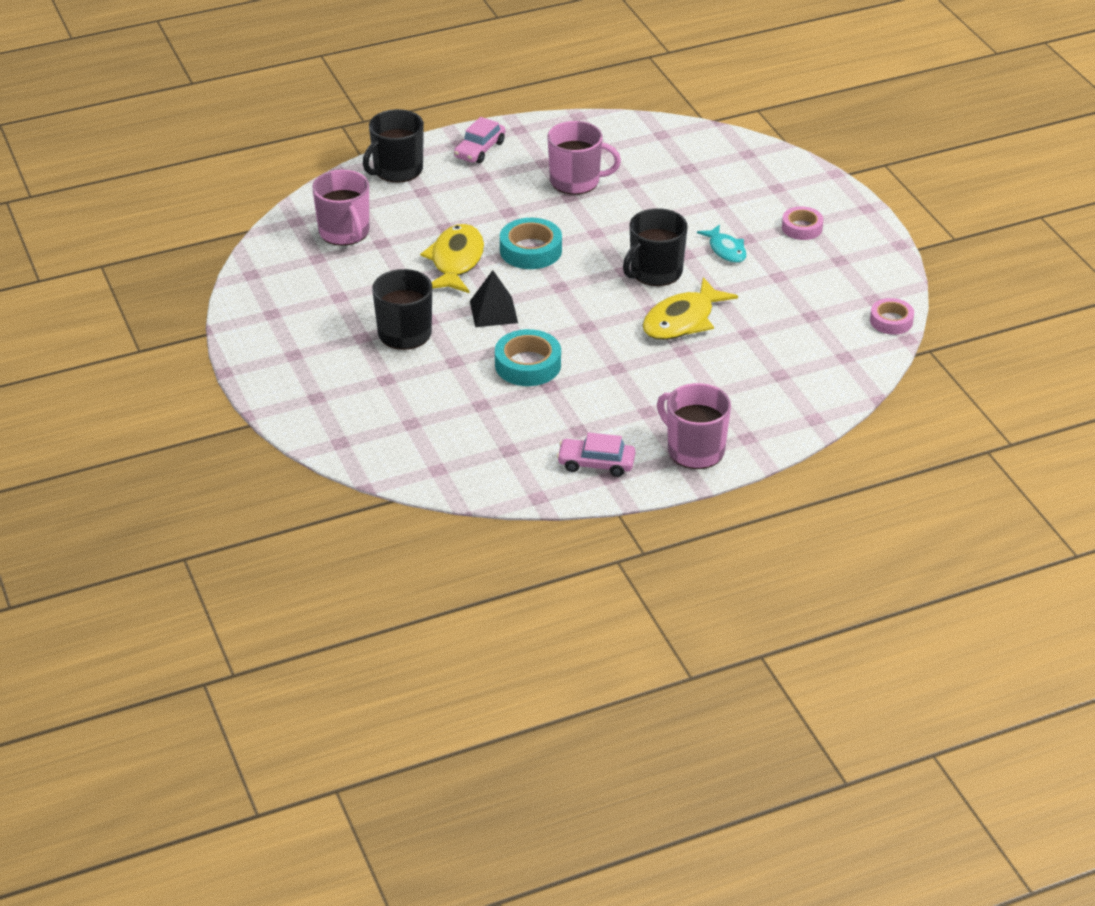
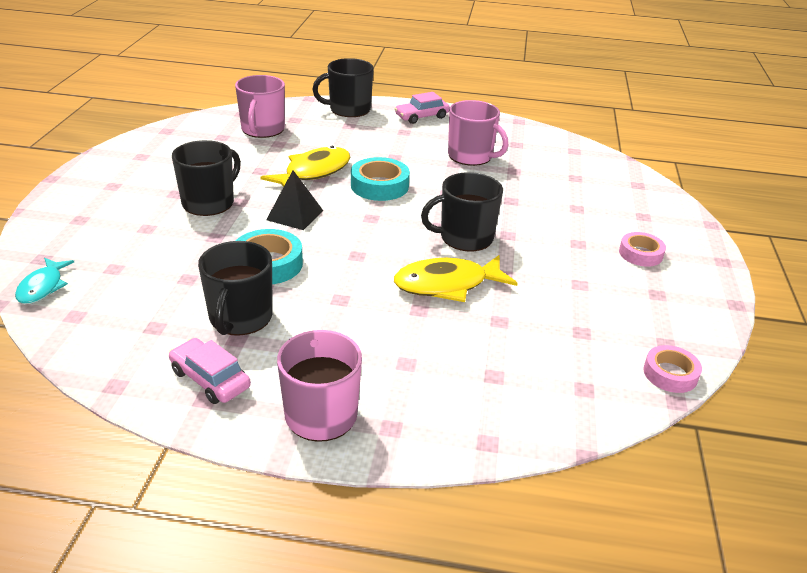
camera: 30 degrees right, 5 degrees down
(561, 415) = (240, 318): none -> black mug
(726, 250) = (548, 245): turquoise fish -> turquoise fish (43, 287)

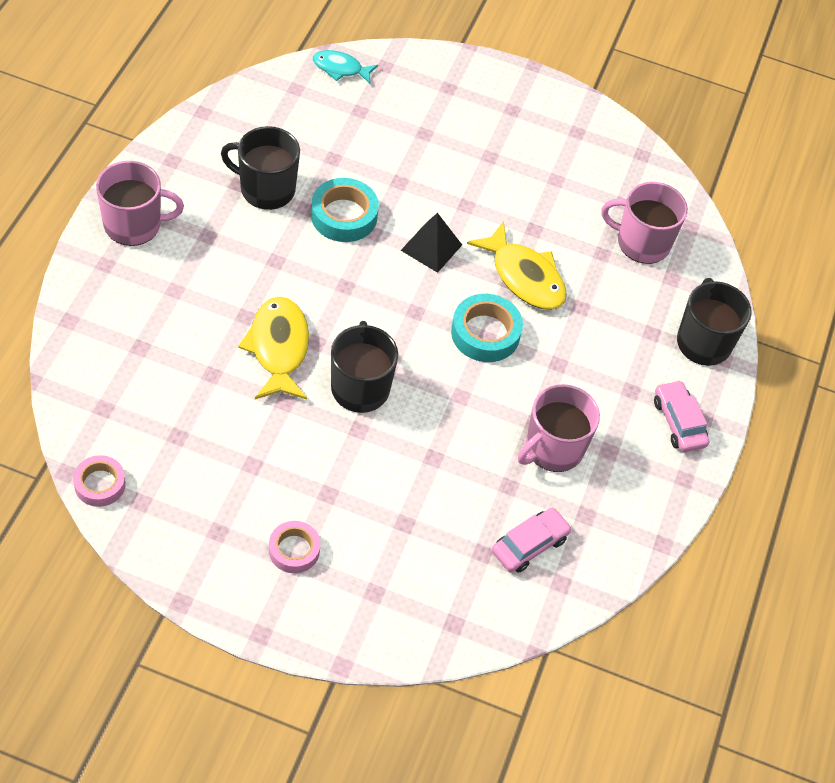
camera: 95 degrees right, 20 degrees up
(209, 202) = (467, 181): black mug -> none
(210, 379) = (193, 164): pink car -> pink car (529, 545)

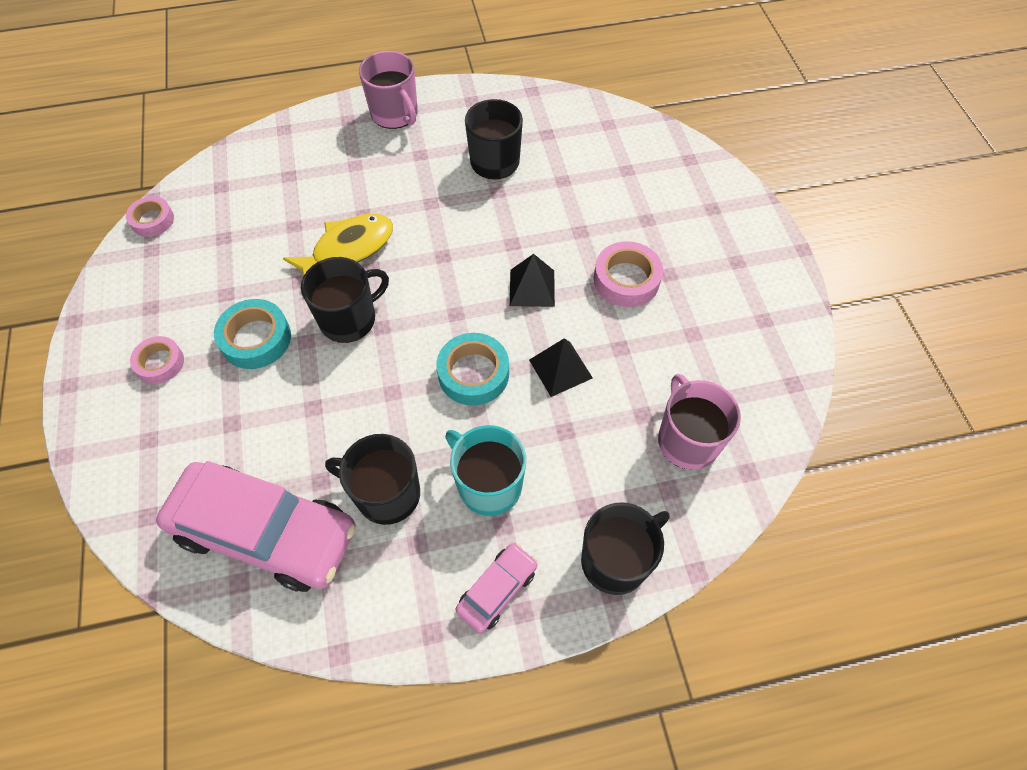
camera: 65 degrees right, 5 degrees up
(340, 68) = (656, 136): turquoise fish -> none
(344, 216) = (512, 217): turquoise tape -> turquoise tape (256, 339)
(473, 184) = (626, 279): none -> pink tape
(524, 277) = (560, 369): yellow fish -> black pyramid
(529, 545) = (265, 532): pink car -> pink car, size x2.13
(553, 448) = (386, 494): pink mug -> black mug
(592, 380) = (488, 484): none -> turquoise mug

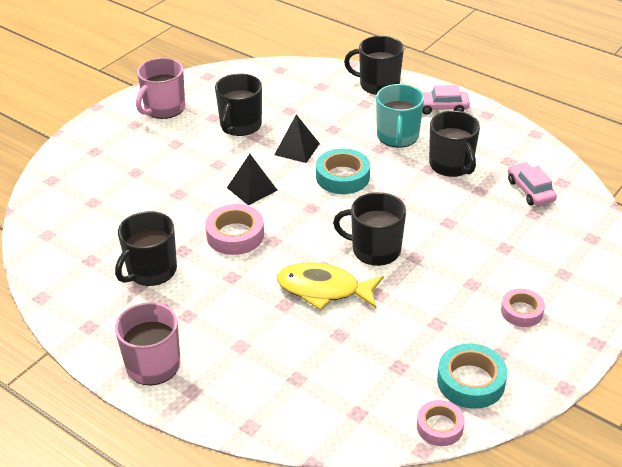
camera: 130 degrees left, 20 degrees down
(256, 339) = (445, 280): turquoise tape -> turquoise tape (471, 381)
(265, 532) = (530, 190): pink car -> pink car, size x0.47
(626, 279) = (199, 157): pink tape -> pink tape (235, 235)
(654, 348) = (240, 125): none -> black mug
(687, 440) = (286, 92): pink mug -> pink mug (164, 108)

